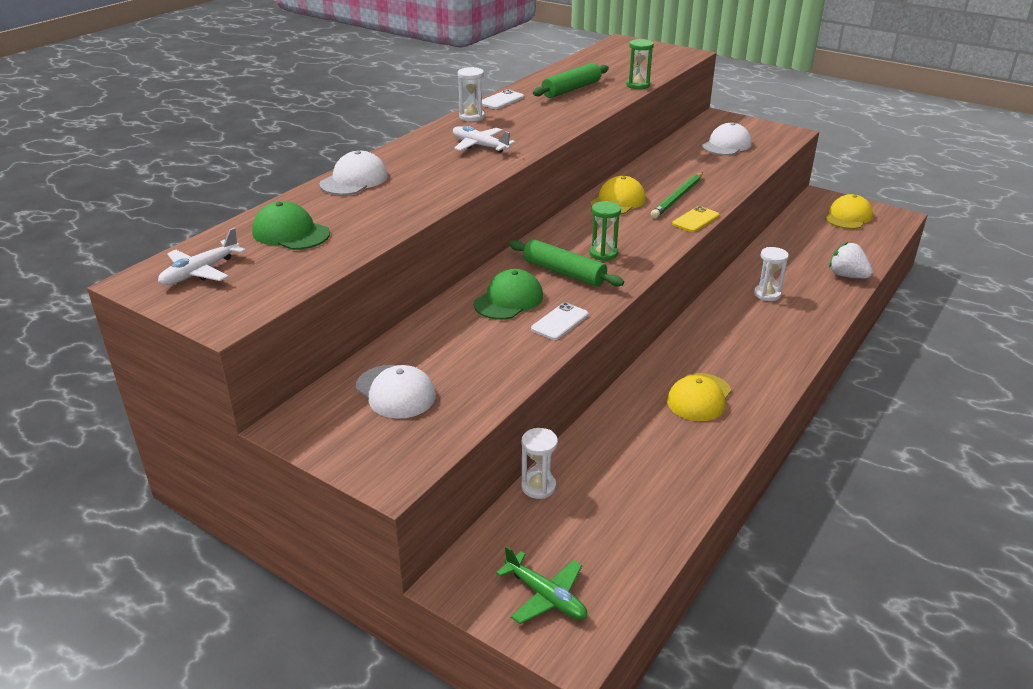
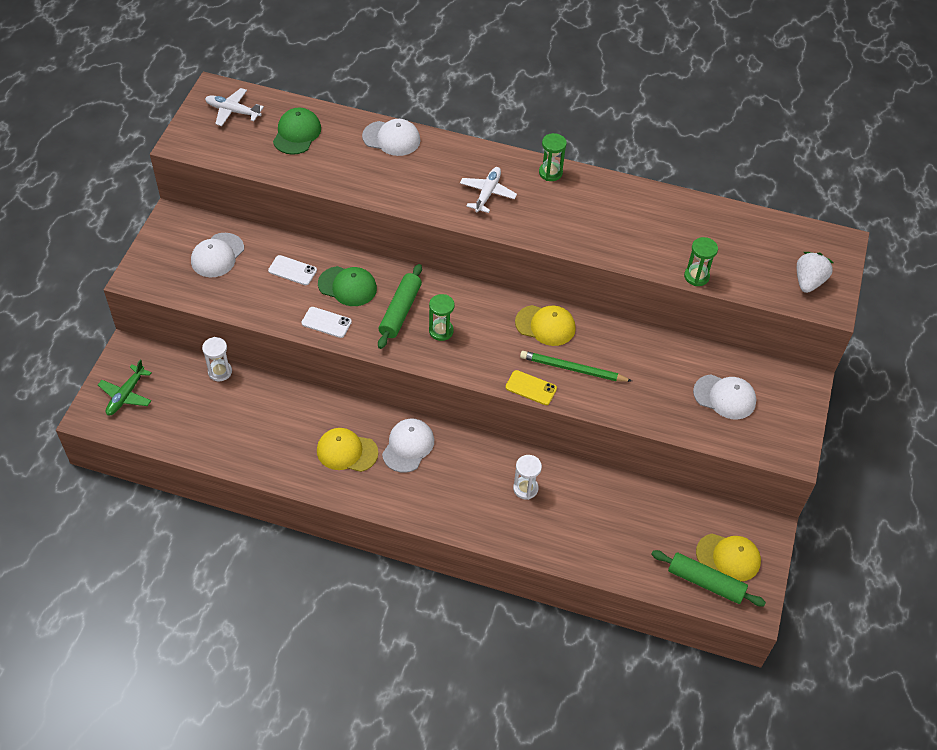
camera: 70 degrees right, 20 degrees up
(472, 117) = (550, 173): white hourglass -> green hourglass
(501, 100) = (601, 183): white phone -> white phone (292, 270)
(571, 89) = (657, 227): green rolling pin -> green rolling pin (705, 582)
(700, 354) = (408, 446): none -> white cap
(847, 276) = (589, 555): white strawberry -> white strawberry (808, 282)

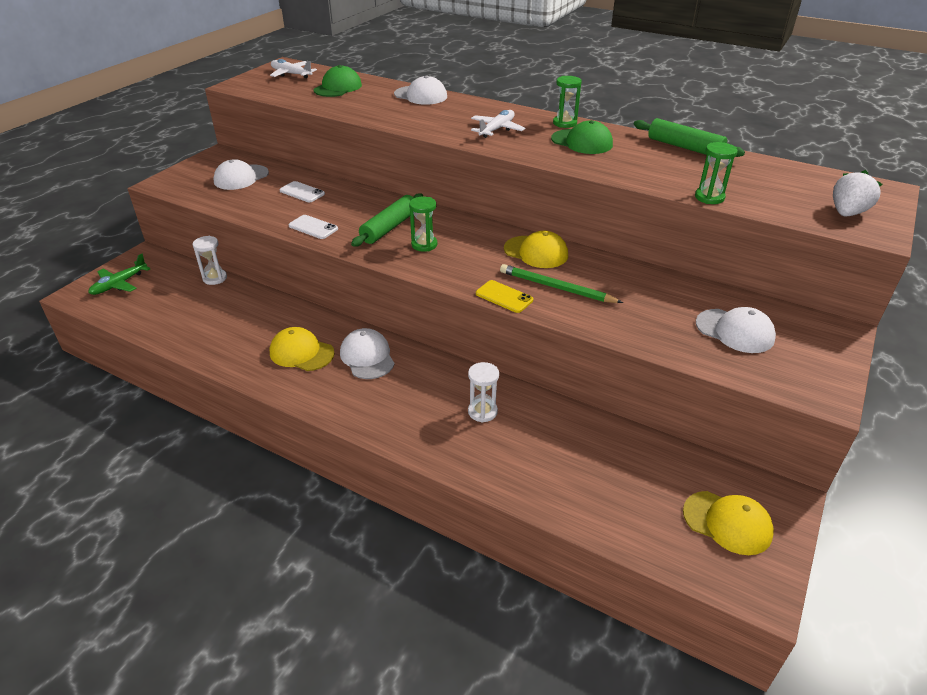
camera: 15 degrees right, 15 degrees down
(347, 286) = (347, 206): green cap -> green cap (582, 142)
(408, 446) = (367, 357): white cap -> white cap turned 60 degrees counterclockwise
(705, 582) = (692, 548): green rolling pin -> green rolling pin (684, 147)

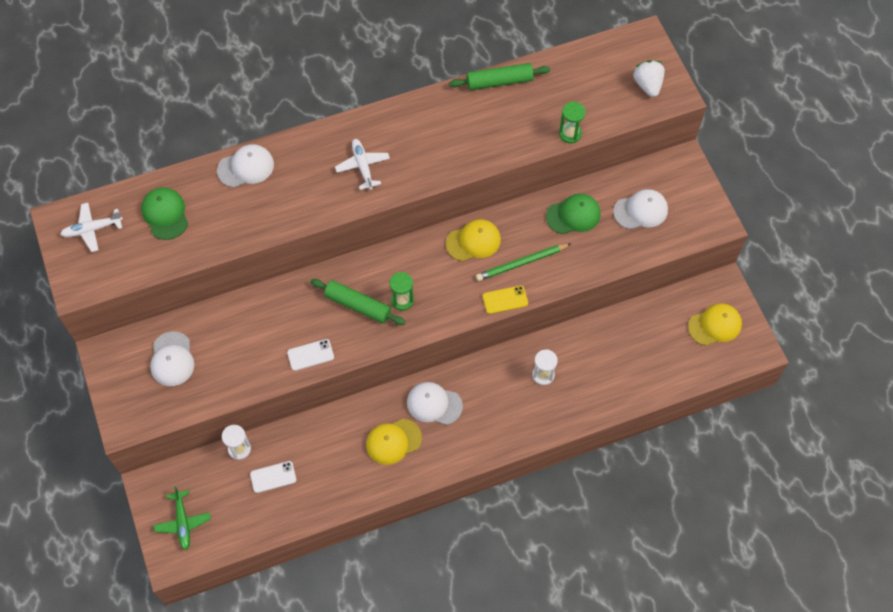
camera: 50 degrees left, 25 degrees up
(302, 192) = (244, 330): white phone -> white phone (273, 477)
(389, 227) = (358, 305): green rolling pin -> green rolling pin turned 45 degrees counterclockwise
(564, 123) = (394, 116): green hourglass -> none
(582, 142) = (434, 132): green cap -> green cap (573, 215)

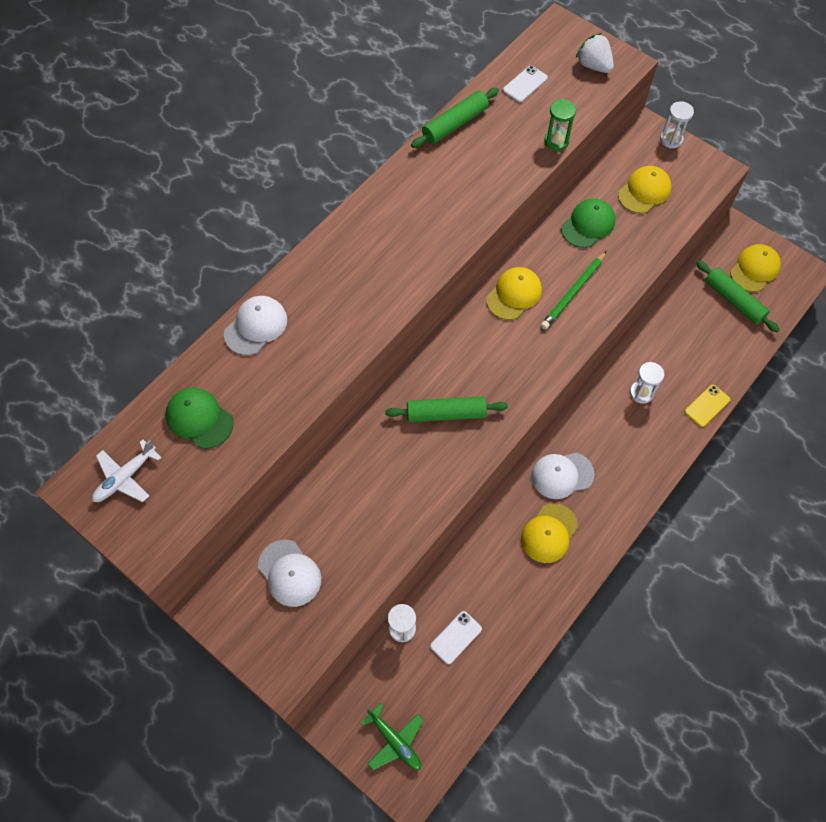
camera: 30 degrees left, 0 degrees up
(310, 355) = (432, 489): white phone -> white phone (525, 84)
(363, 166) = (378, 266): white plane -> none
(402, 300) = (486, 386): green hourglass -> none
(505, 300) = (582, 334): yellow phone -> yellow phone (707, 406)
(640, 211) = (644, 191): white cap -> yellow cap
(676, 342) = (734, 300): none -> green rolling pin
(697, 178) = (671, 139): none -> white hourglass

